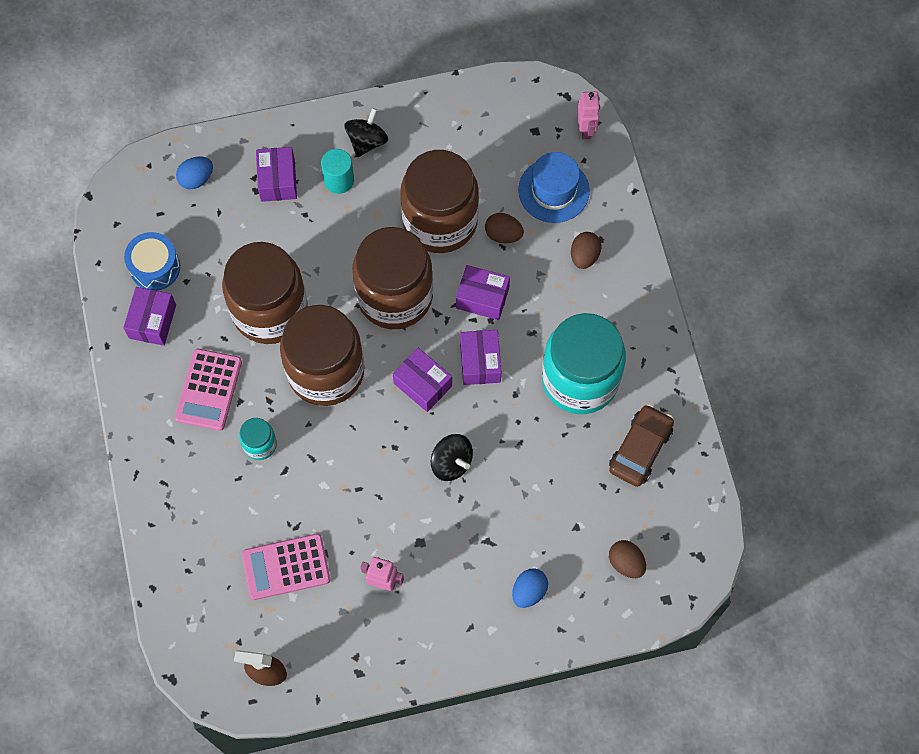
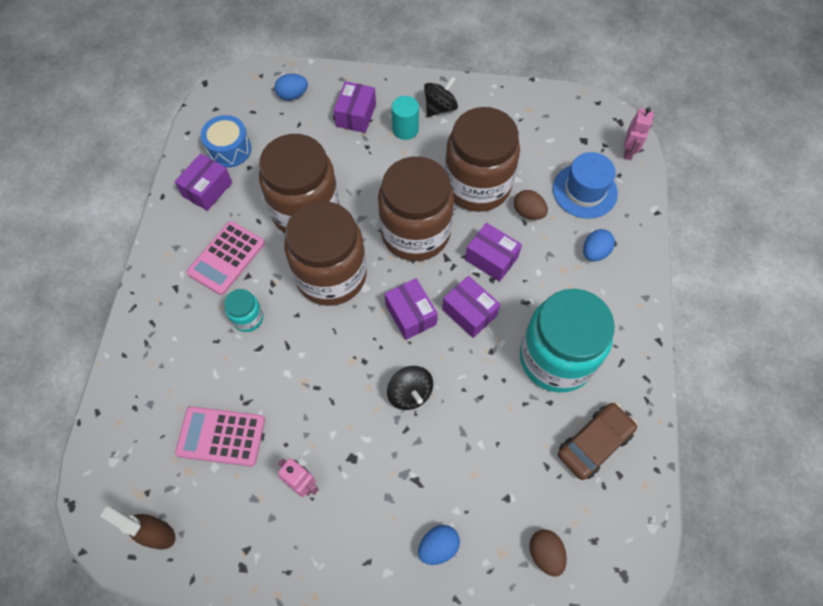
camera: 20 degrees right, 5 degrees down
(480, 362) = (469, 312): purple box -> purple box turned 60 degrees counterclockwise
(584, 256) = (595, 252): brown egg -> blue egg

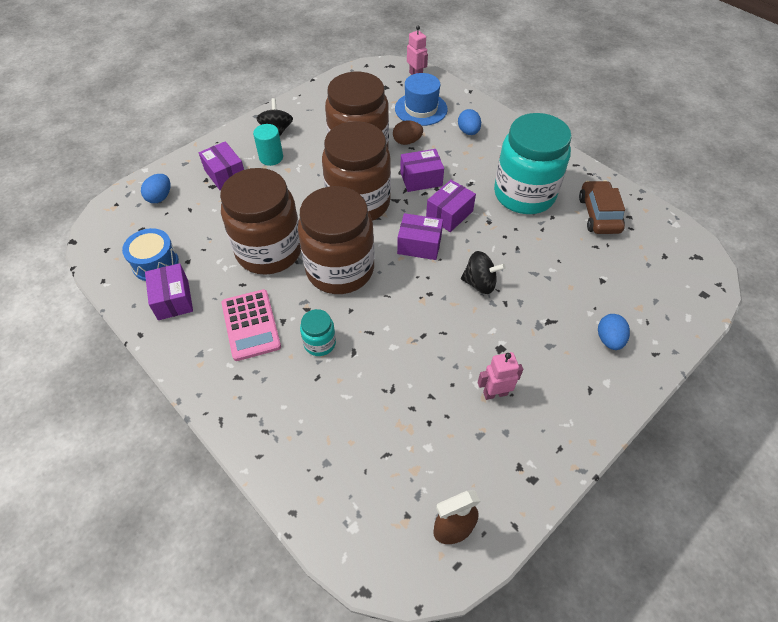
camera: 50 degrees left, 10 degrees down
(221, 436) = (405, 425): pink calculator -> none
(469, 312) = (449, 214): purple box -> purple box turned 45 degrees counterclockwise
(545, 553) = (656, 285): brown egg -> none

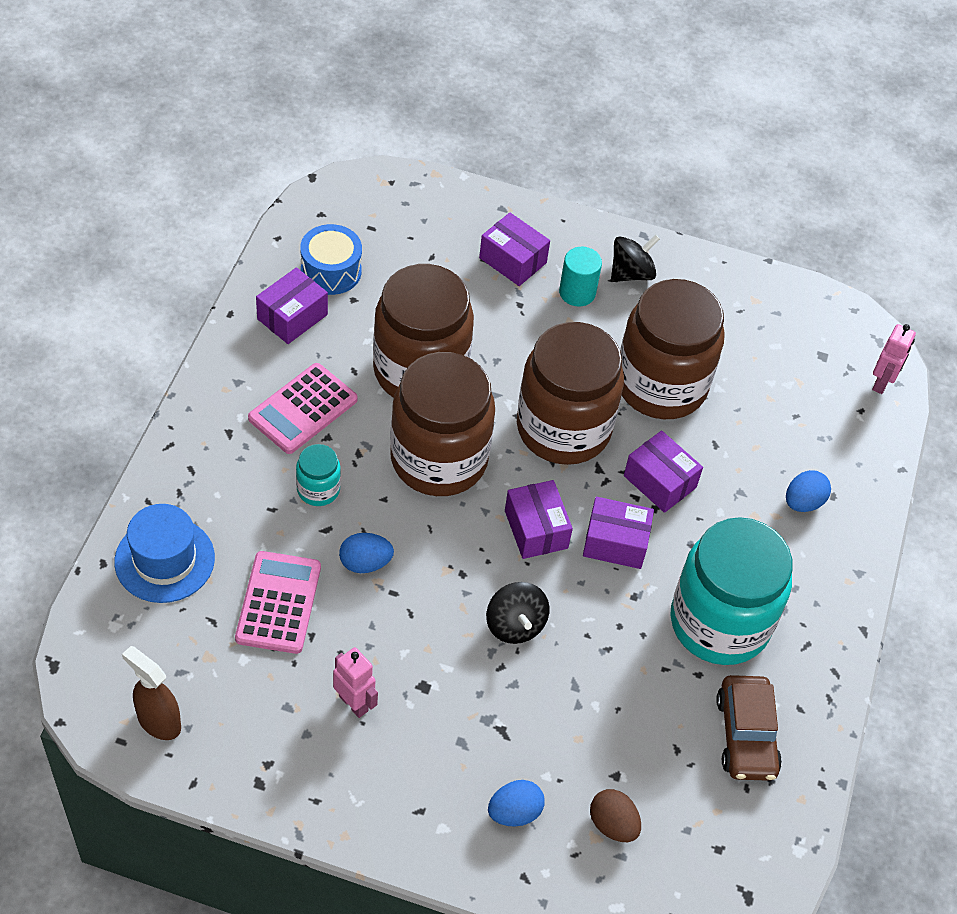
camera: 55 degrees right, 0 degrees up
(160, 197) = (430, 217): blue egg -> blue egg (365, 563)
(225, 174) = (512, 260): purple box -> purple box turned 75 degrees counterclockwise
(395, 405) = (279, 603): none -> pink calculator
(407, 141) = (723, 433): brown egg -> brown egg (612, 824)
(421, 109) = (808, 421): blue hat -> blue hat (164, 560)
(599, 214) = (746, 735): brown car -> brown car turned 120 degrees clockwise

